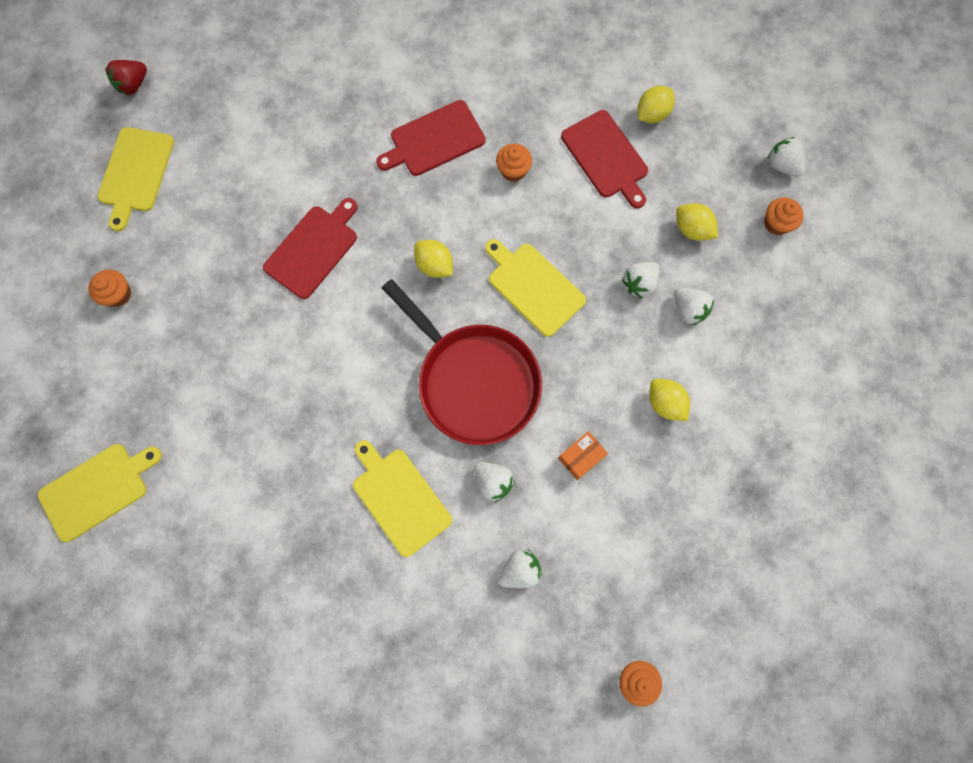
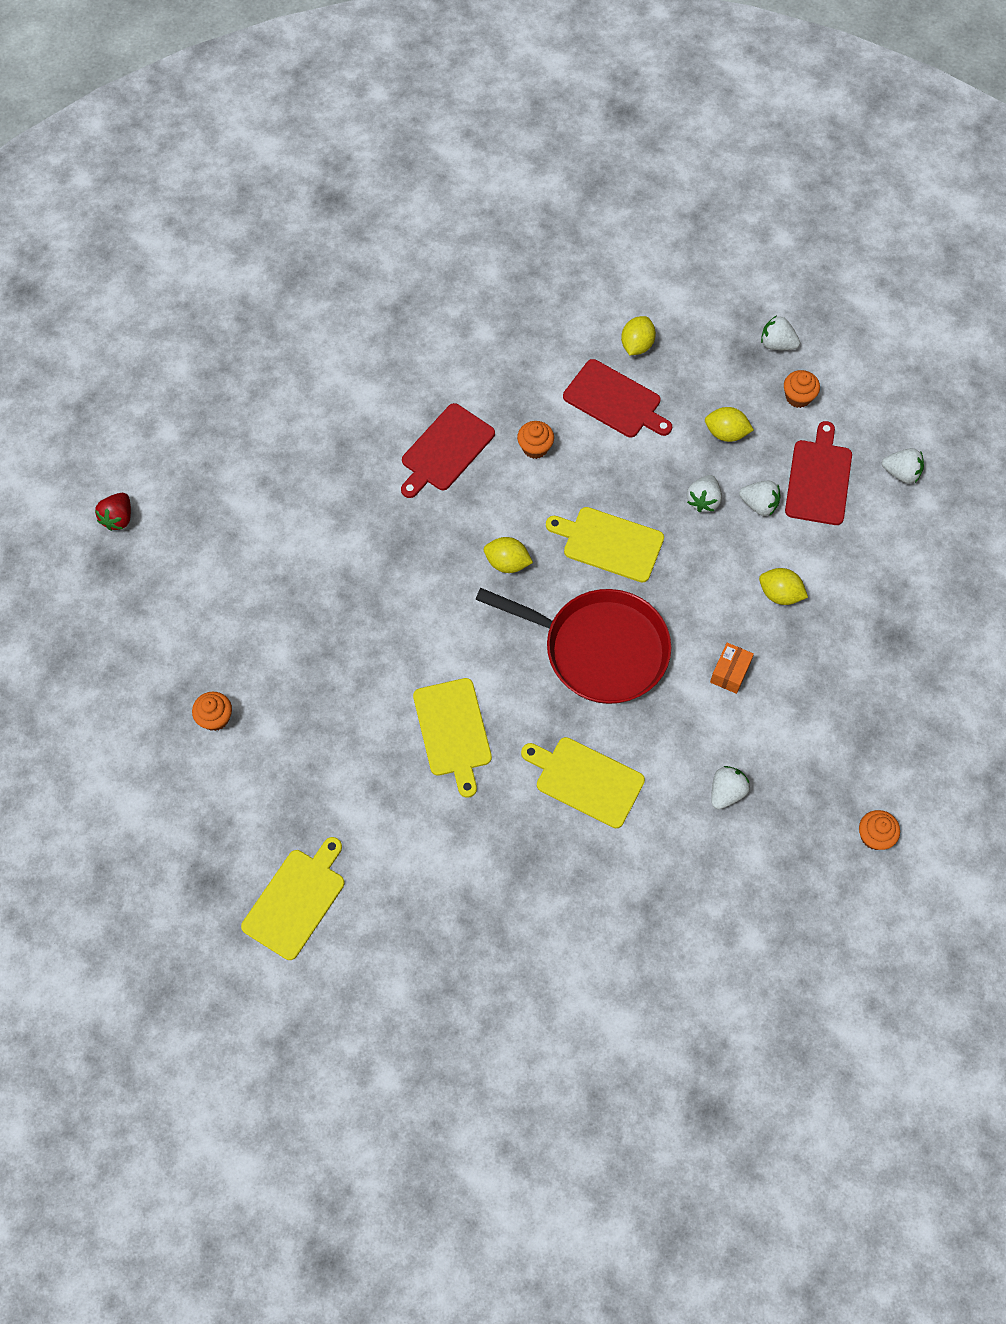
camera: 25 degrees left, 10 degrees down
(135, 173) = (168, 600): yellow cutting board -> yellow cutting board (453, 731)
(313, 249) = (384, 596): red cutting board -> red cutting board (819, 479)
(493, 481) = (663, 728): white strawberry -> white strawberry (901, 473)

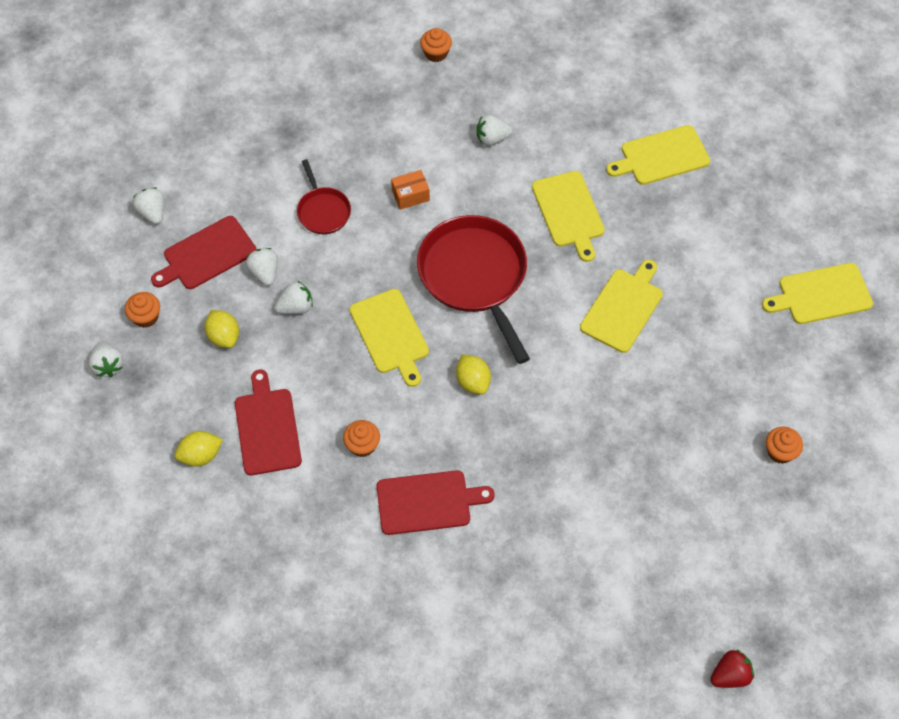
camera: 135 degrees left, 5 degrees down
(563, 917) = (661, 156): none -> yellow cutting board
(780, 594) = (323, 211): yellow lemon -> red pan

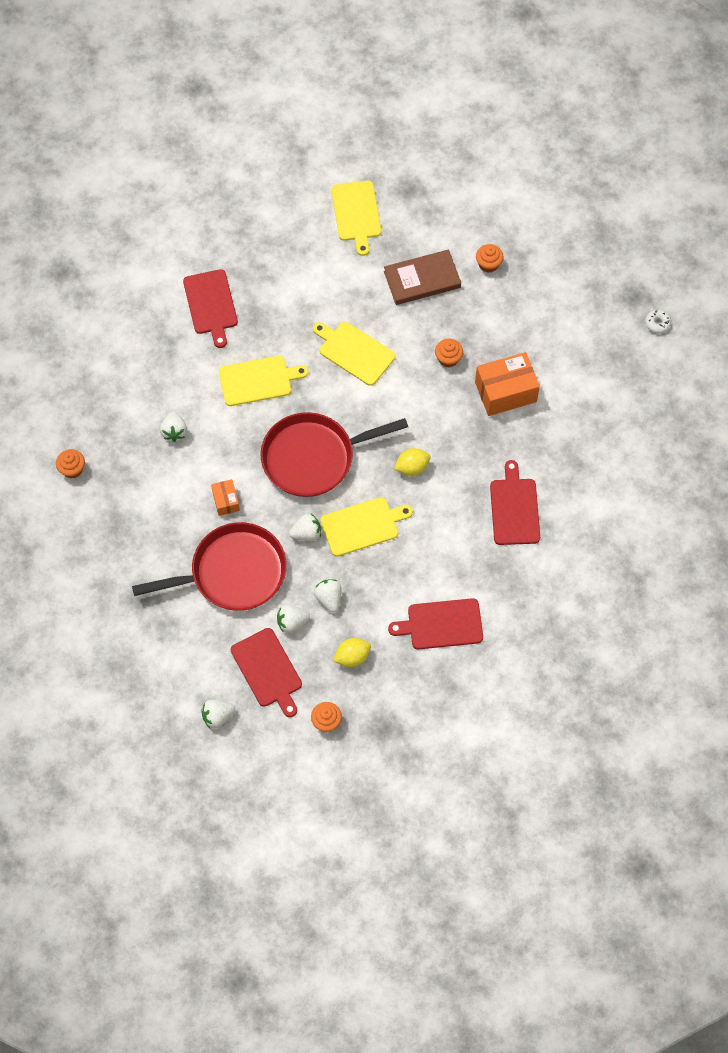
camera: 85 degrees left, 5 degrees up
(108, 365) = (372, 752): white strawberry -> white strawberry (306, 533)
(200, 455) = (463, 676): yellow lemon -> none
(323, 211) = (233, 572): red pan -> red pan, size x1.98
(362, 445) = (462, 553): orange cupcake -> orange cupcake (448, 358)
(593, 483) = (505, 392): none -> orange box
(661, 156) = (211, 305): yellow cutting board -> red cutting board
(730, 675) = (657, 323): red strawberry -> white donut
(741, 375) = (422, 279): none -> brown book

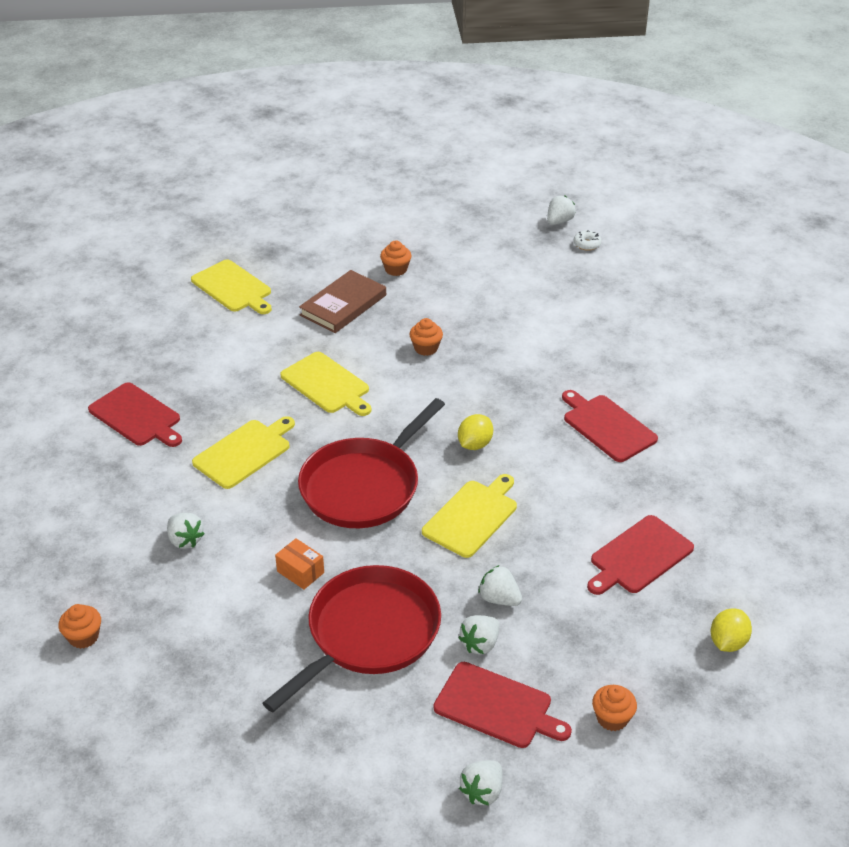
camera: 35 degrees left, 25 degrees down
(306, 533) = (418, 554): white strawberry -> white strawberry (559, 221)
(352, 657) = (578, 638): yellow lemon -> yellow lemon (728, 642)
(354, 352) = (327, 384): yellow cutting board -> yellow cutting board turned 135 degrees counterclockwise
(505, 392) = (505, 347): orange box -> none

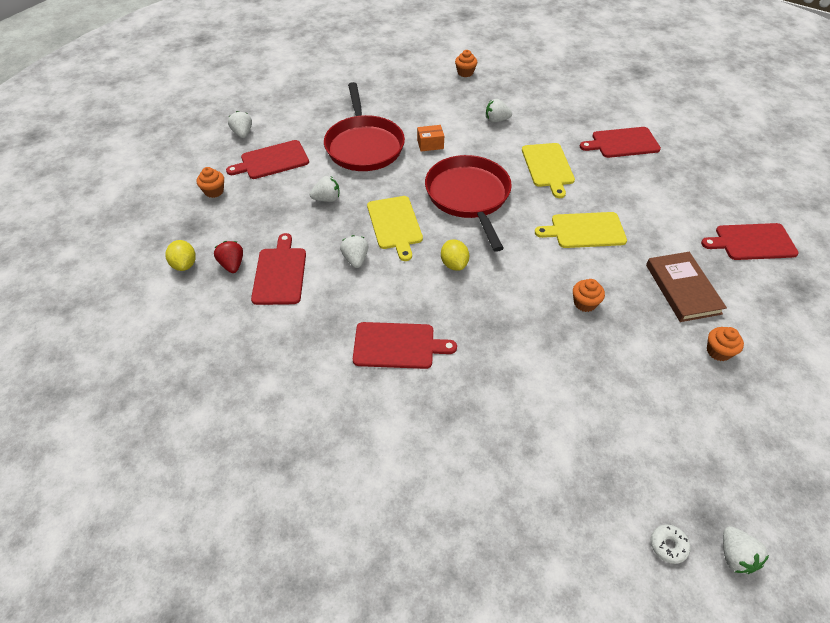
camera: 130 degrees right, 10 degrees up
(233, 288) = (752, 242): yellow cutting board -> red cutting board
(480, 644) = (310, 176): white strawberry -> white strawberry (355, 259)
(677, 602) = (232, 265): none -> red strawberry

